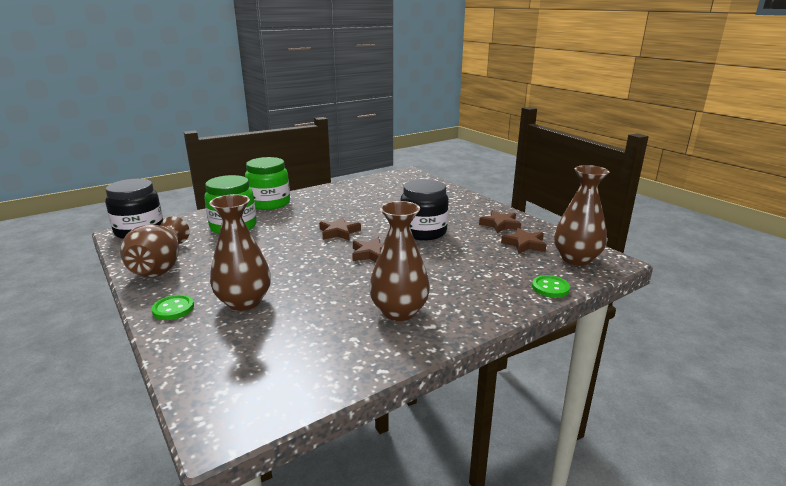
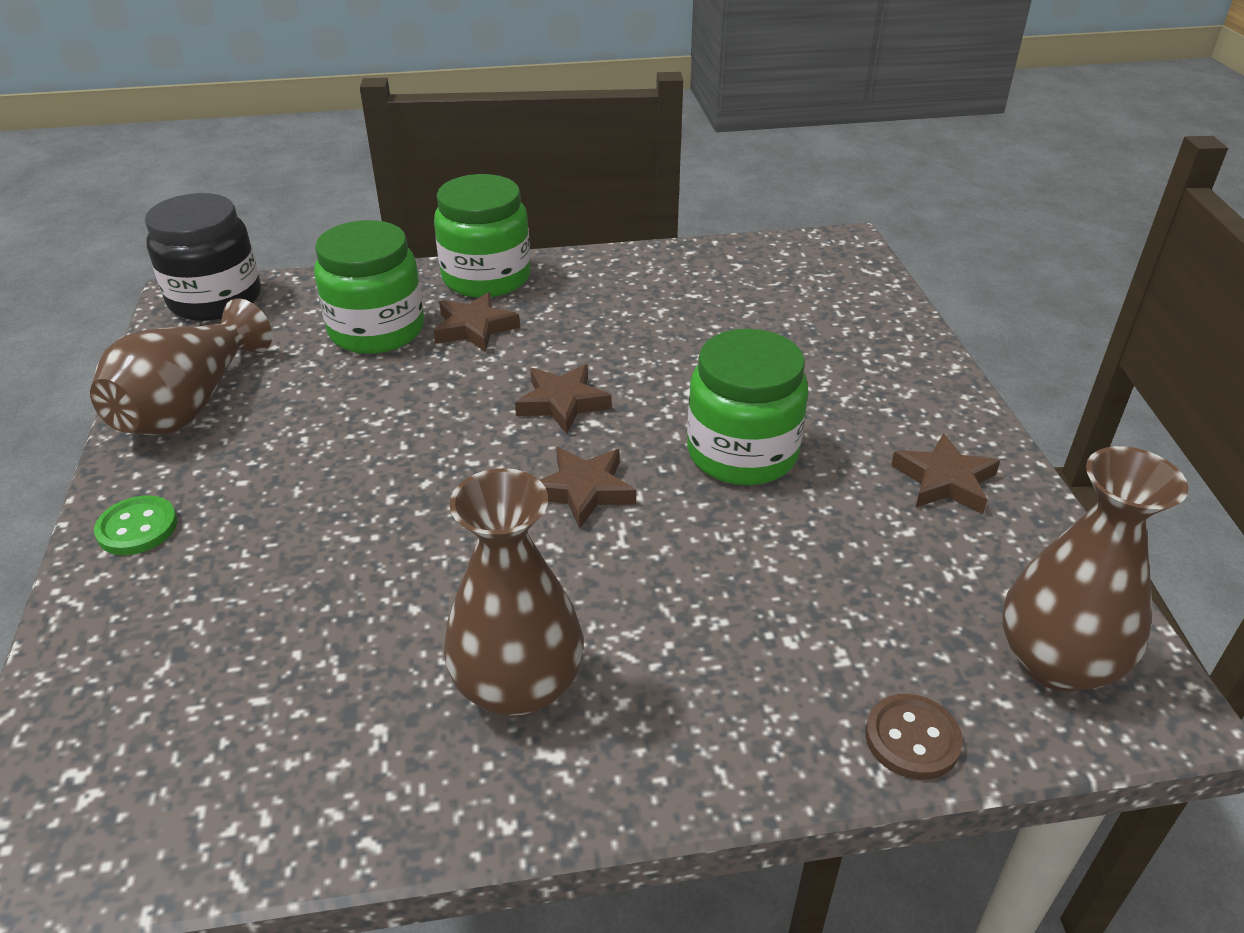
camera: 25 degrees right, 15 degrees up
(244, 302) = (259, 551): brown vase -> none
(423, 232) = (742, 453): black jar -> green jar
(524, 244) = (957, 567): brown star -> brown star (474, 328)
(550, 288) = (912, 739): green button -> brown button

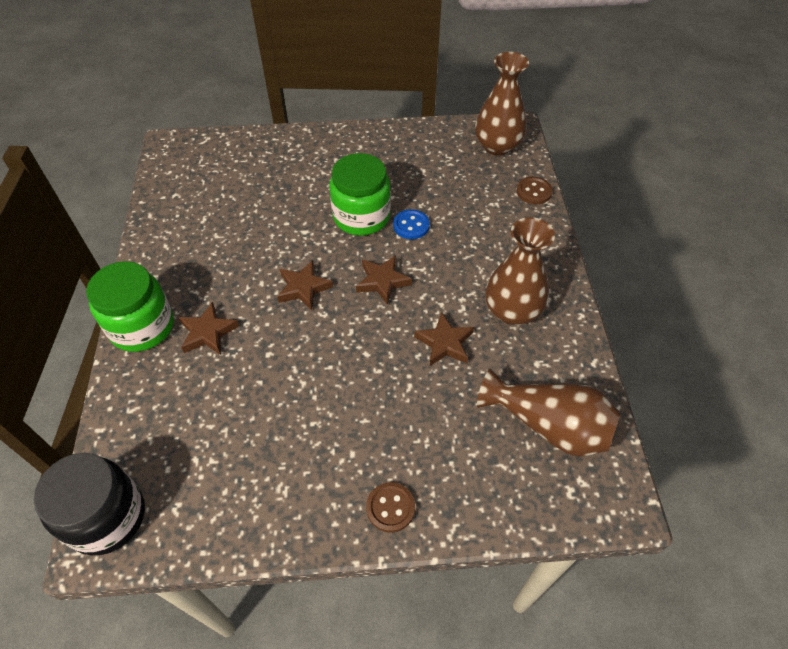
camera: 85 degrees left, 15 degrees up
(137, 528) = (390, 508): green button -> brown button
(190, 404) = (259, 504): brown vase -> brown vase (549, 425)
(377, 330) = (193, 391): green jar -> none
(735, 520) = (411, 225): none -> blue button
(944, 480) = (392, 152): brown star -> brown star (444, 343)

